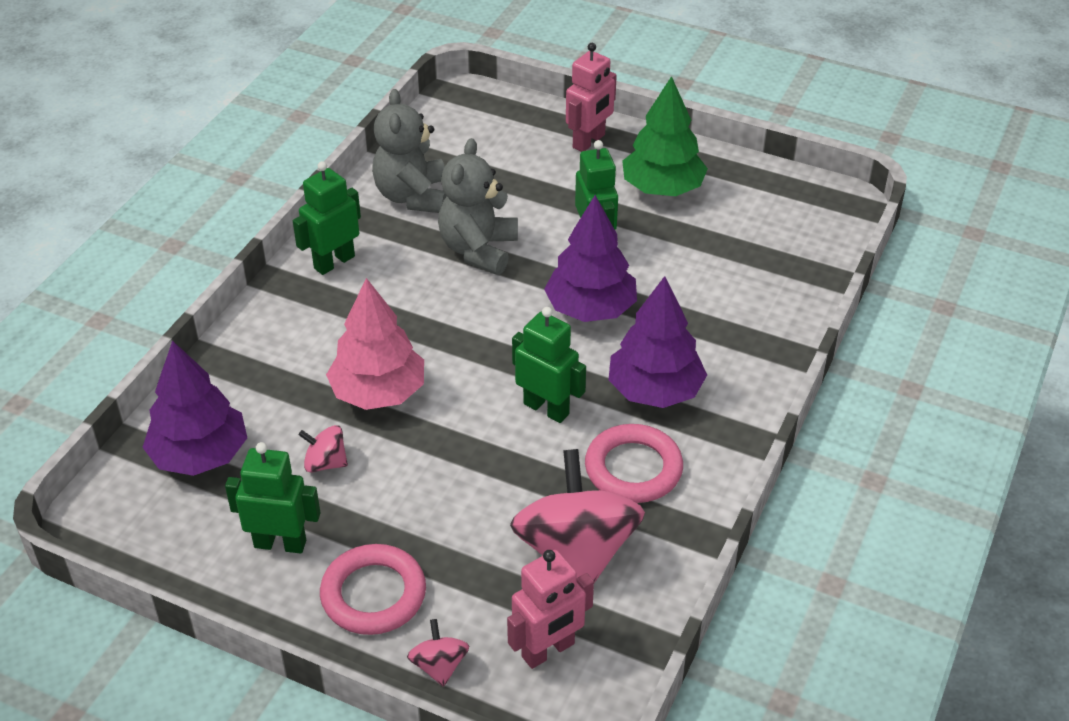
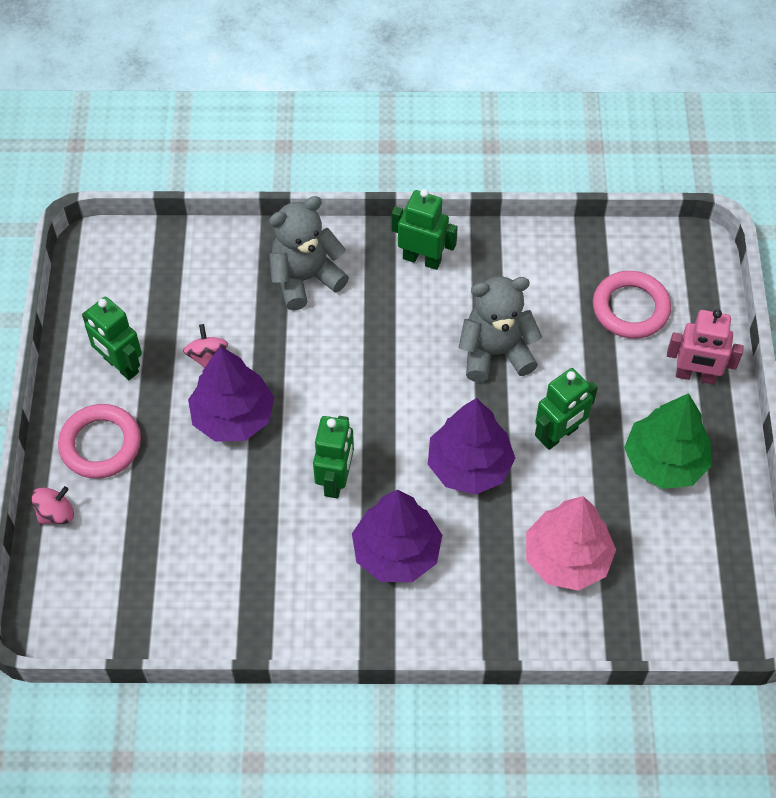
camera: 65 degrees right, 15 degrees up
(200, 455) = (178, 276): purple tree -> purple tree (233, 416)
(280, 543) = (121, 365): green robot -> green robot turned 150 degrees clockwise
(378, 393) = (294, 357): pink tree -> pink tree (566, 558)
(412, 196) = (534, 275): grey teddy bear -> grey teddy bear (305, 278)
(548, 651) = (97, 578): pink robot -> none
(576, 552) = (196, 561): pink spinning top -> none
(633, 469) = (301, 568): pink ring -> pink ring (630, 308)

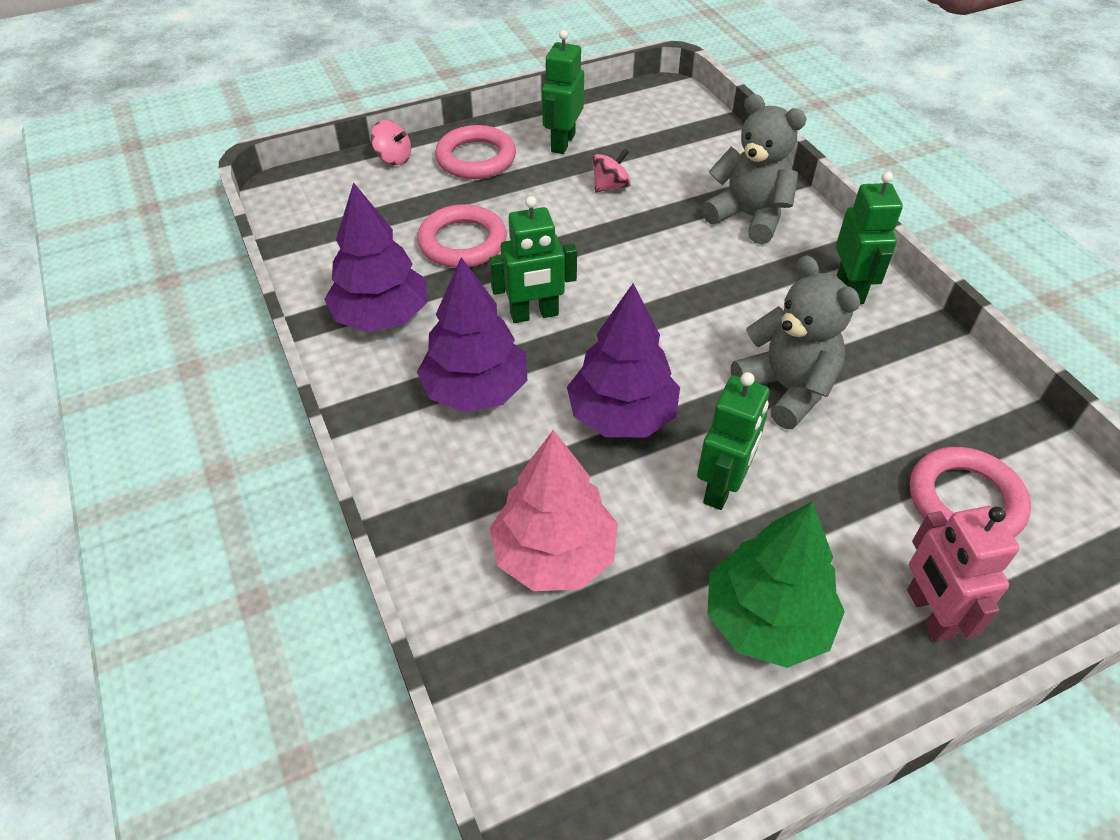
camera: 65 degrees right, 10 degrees down
(216, 499) = (462, 242): none -> pink ring
(233, 416) = (558, 223): purple tree -> purple tree (382, 316)
(559, 435) = (722, 487): green robot -> green robot turned 90 degrees counterclockwise

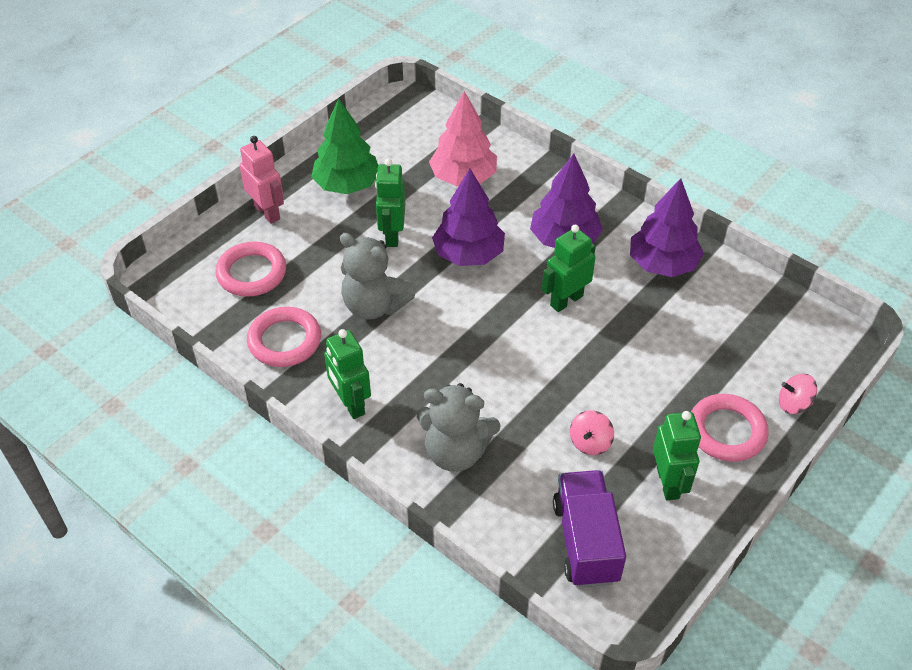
camera: 155 degrees right, 0 degrees up
(462, 242) = (662, 340): pink ring -> pink ring (284, 341)
(664, 130) = (585, 541): none -> purple truck

